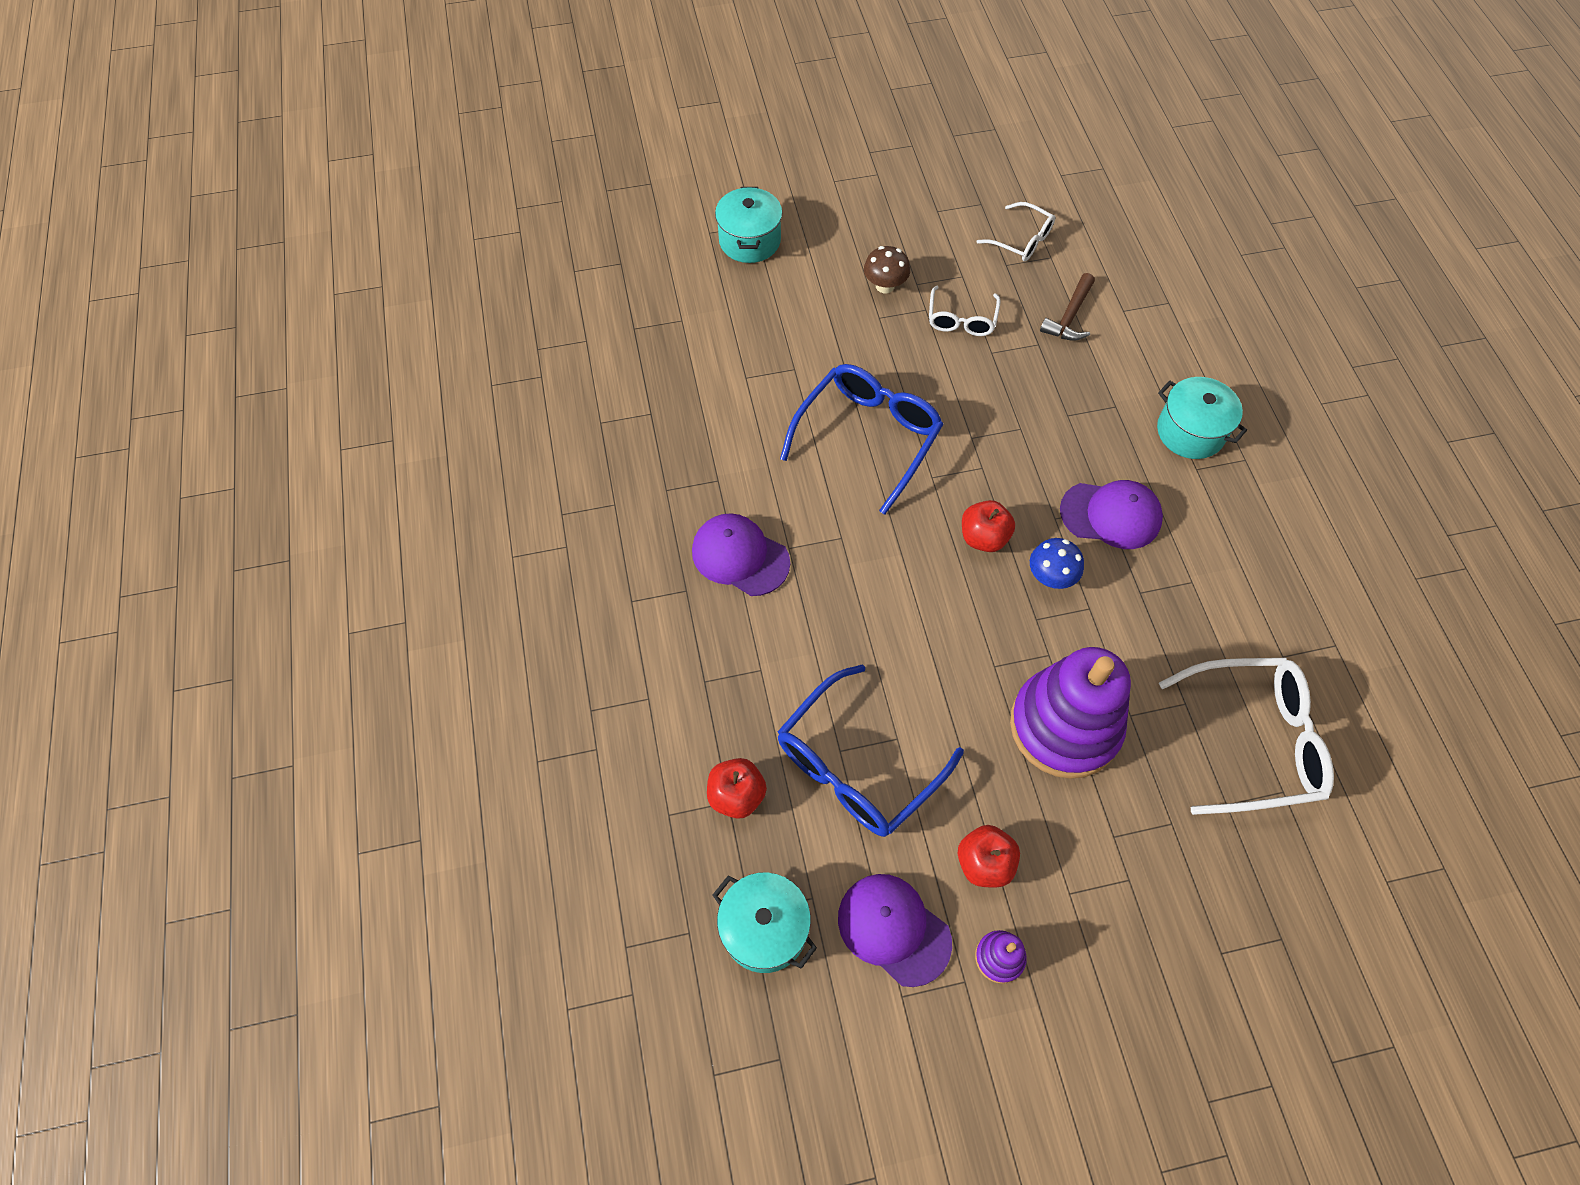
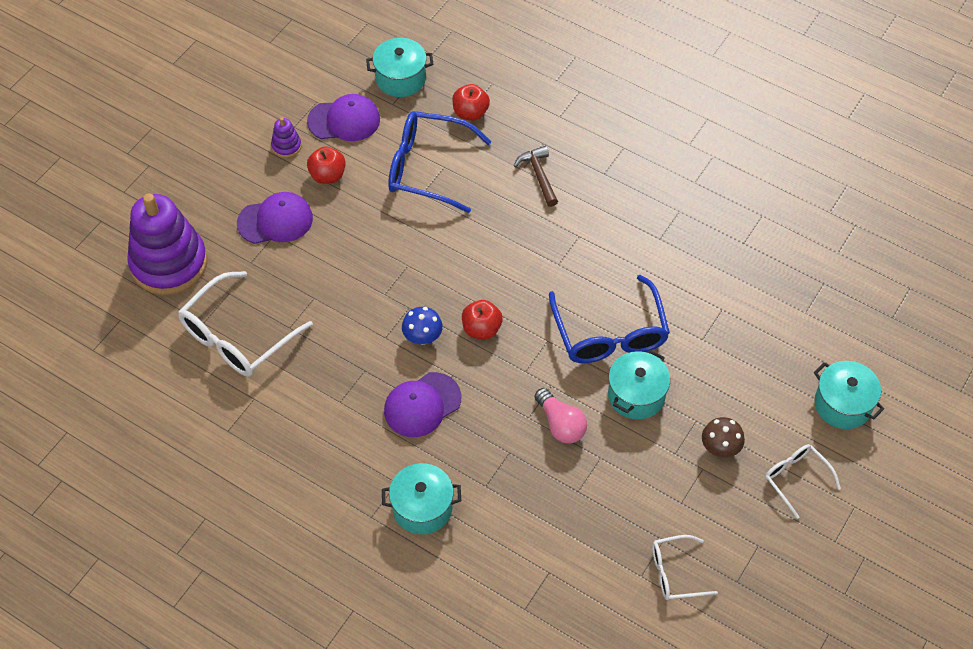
camera: 135 degrees right, 5 degrees down
(740, 556) = (598, 211): purple cap -> purple cap (275, 220)
(858, 764) = (429, 168): blue glasses -> blue glasses turned 75 degrees counterclockwise
(905, 372) = (636, 395): none -> turquoise pot
(961, 319) = (645, 466): white glasses -> white glasses (796, 479)
(998, 401) = (560, 424): none -> pink light bulb
(1064, 726) = (344, 265): purple stacking toy -> purple stacking toy (169, 263)
(1069, 317) = (579, 533): brown hammer -> brown hammer (538, 175)

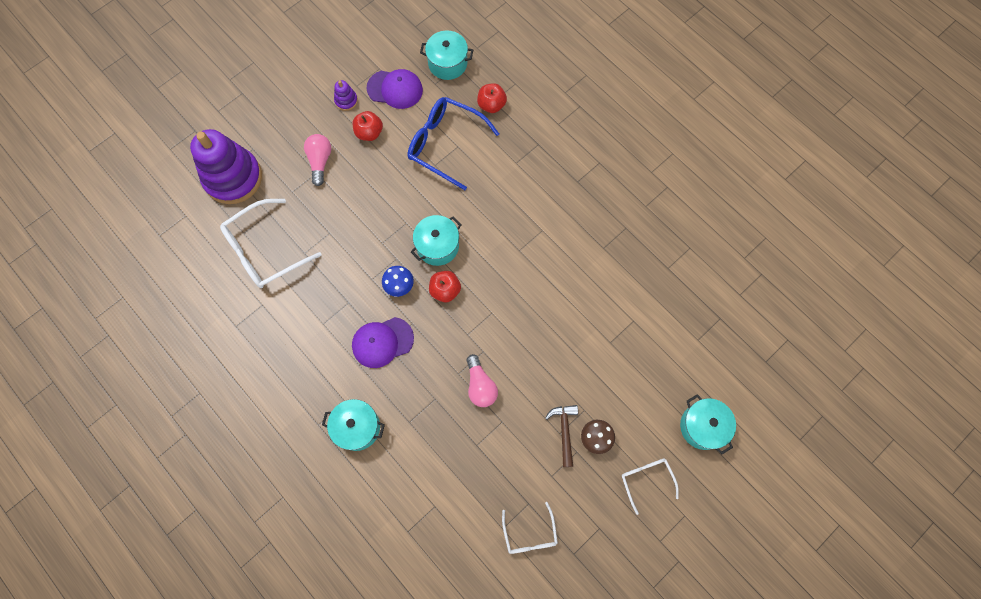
camera: 15 degrees right, 15 degrees up
(275, 220) = (320, 161): purple cap -> pink light bulb
(538, 175) = (527, 171): brown hammer -> brown hammer (564, 431)
(609, 332) = (540, 318): blue glasses -> none
(636, 395) = (545, 376): turquoise pot -> turquoise pot (437, 246)
(676, 572) = (529, 533): white glasses -> white glasses turned 105 degrees counterclockwise

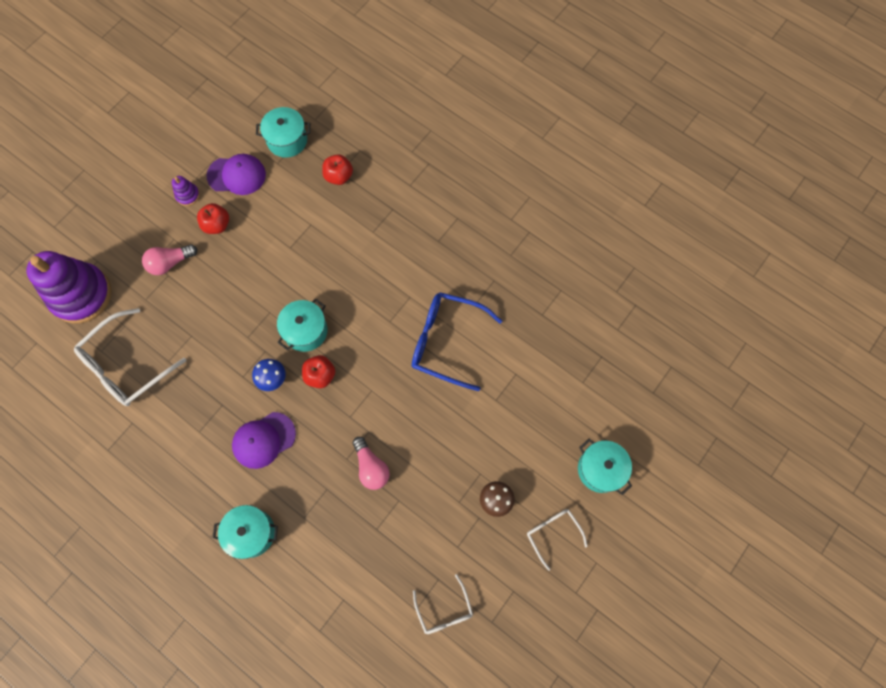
camera: 10 degrees left, 0 degrees up
(320, 161) = (170, 263): pink light bulb -> pink light bulb turned 105 degrees counterclockwise
(446, 145) = (298, 224): blue glasses -> blue glasses (447, 342)
(564, 431) = (463, 498): brown hammer -> none

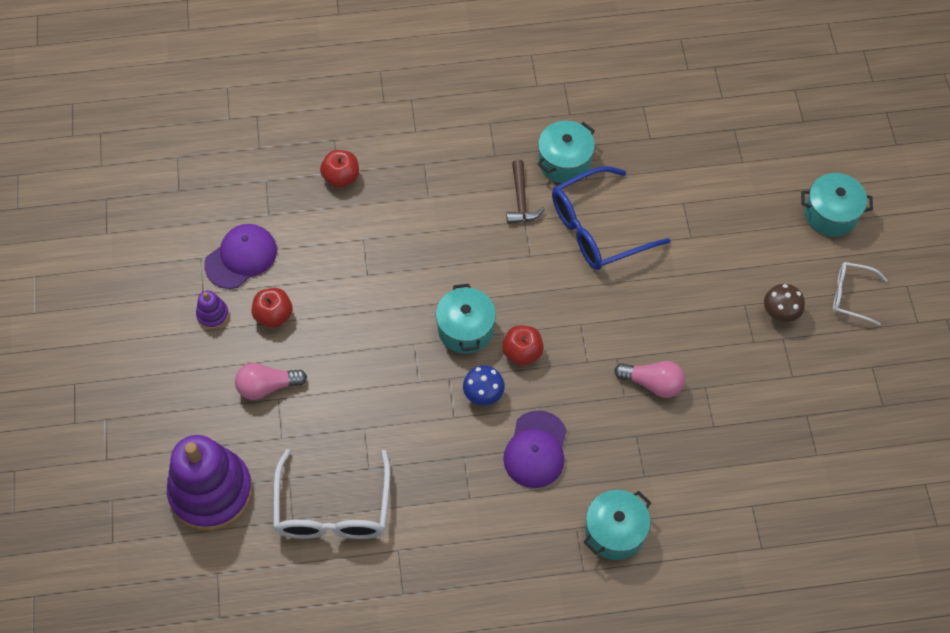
camera: 45 degrees left, 10 degrees down
(170, 263) = (267, 386): pink light bulb -> pink light bulb turned 60 degrees clockwise
(287, 140) = (254, 187): turquoise pot -> turquoise pot (564, 162)
(422, 282) = (521, 200): none -> brown hammer
(444, 609) = (837, 432): white glasses -> none

